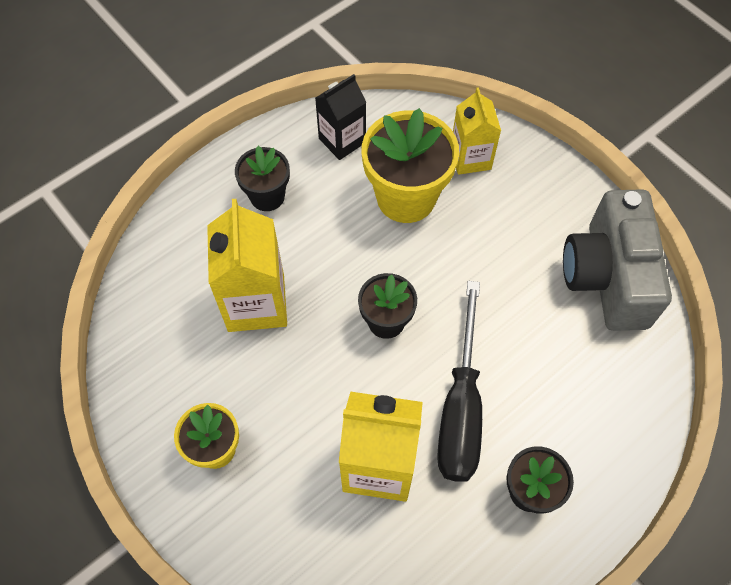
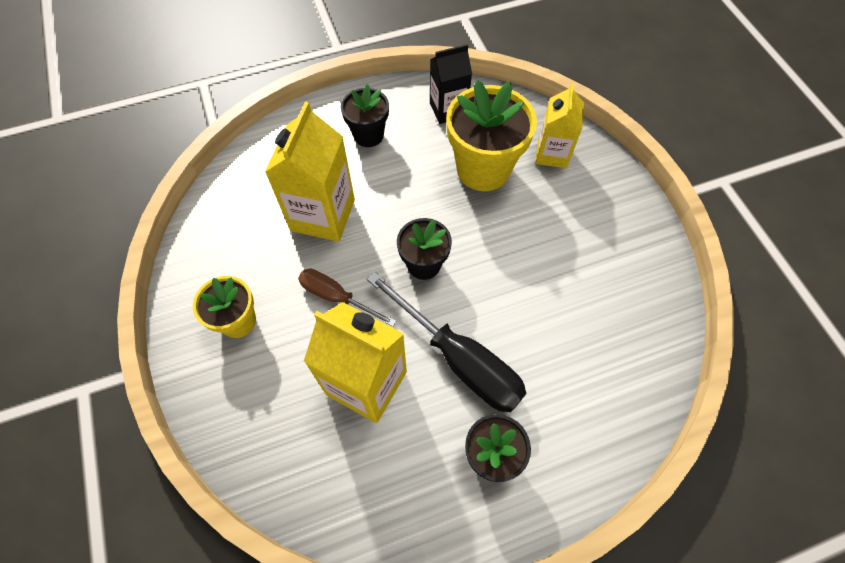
camera: 20 degrees right, 0 degrees up
(310, 387) = (336, 297): none -> brown screwdriver
(461, 407) = (459, 359): black screwdriver -> black screwdriver turned 75 degrees counterclockwise
(607, 277) = (638, 290): grey camera -> none

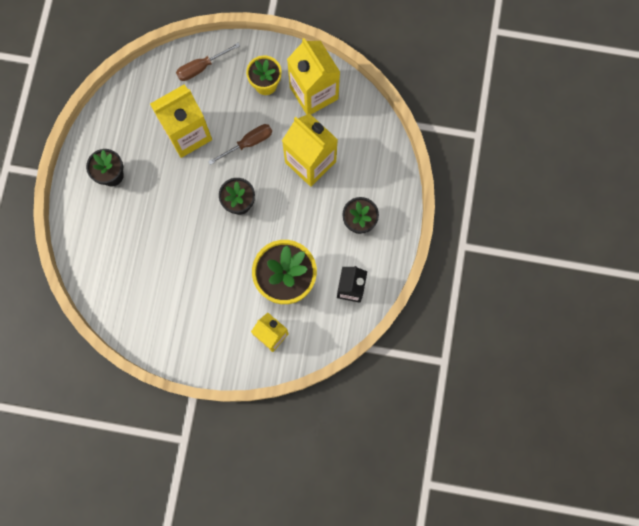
camera: 120 degrees right, 15 degrees up
(224, 256) = (314, 93): none -> yellow carton
(250, 424) = (201, 67): none -> brown screwdriver
(459, 359) = (170, 189): black screwdriver -> none

